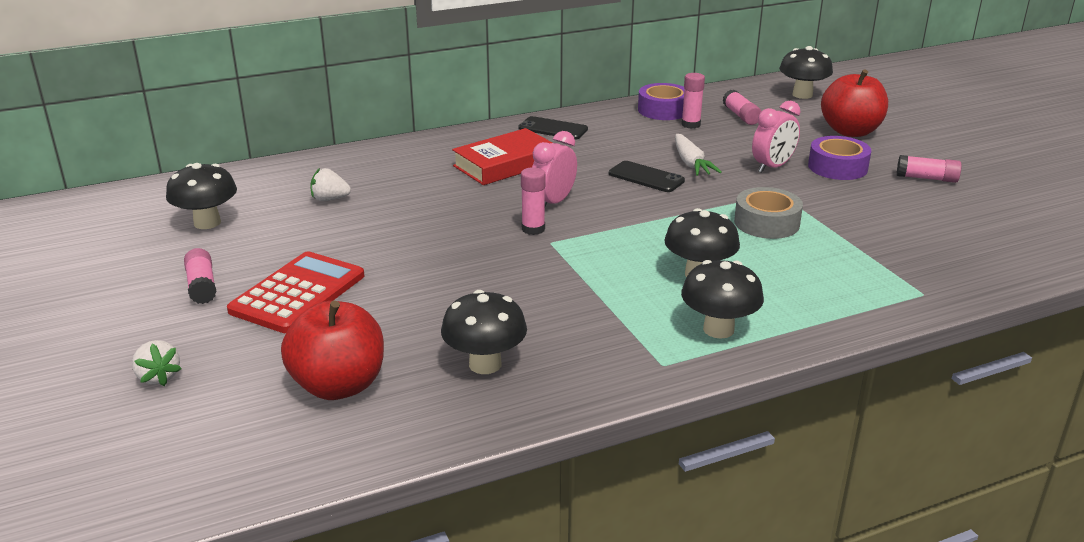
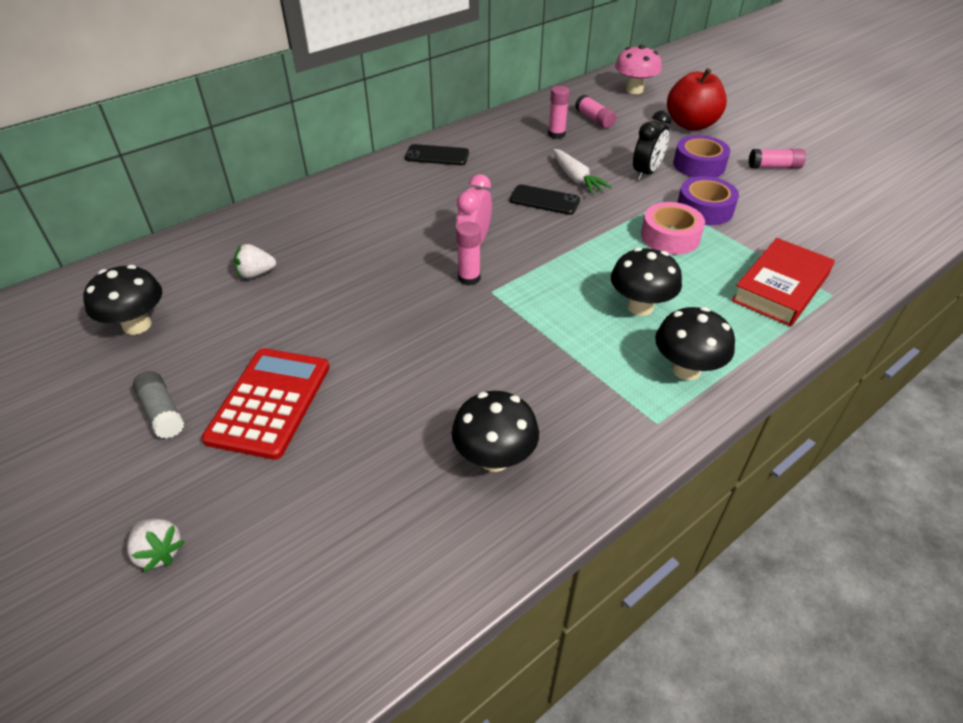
camera: 15 degrees left, 15 degrees up
(202, 286) = (162, 412): pink glue stick -> grey glue stick
(339, 385) = (360, 519): red apple -> none
(505, 164) = (410, 203): red book -> red book (780, 288)
(663, 110) = (526, 121): purple tape -> purple tape (704, 209)
(766, 223) = (670, 236): grey tape -> pink tape
(772, 167) = (646, 173): pink clock -> black clock
(802, 95) = (634, 90): black mushroom -> pink mushroom

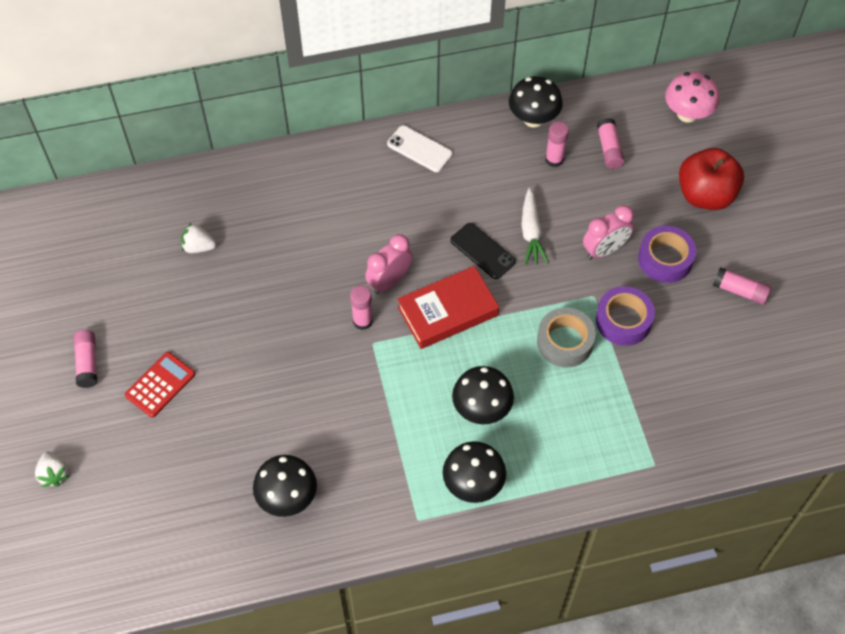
camera: 25 degrees right, 15 degrees up
(137, 325) = (94, 269): black mushroom -> black mushroom (533, 119)
(162, 412) = (87, 363): grey glue stick -> pink glue stick
(269, 402) = (160, 385): red calculator -> red calculator, size x0.65
(437, 156) = (419, 149): black phone -> white phone
(646, 173) = (604, 250): black clock -> pink clock
(670, 236) = (565, 342): pink tape -> grey tape
(780, 288) = (615, 439): red book -> red book (447, 311)

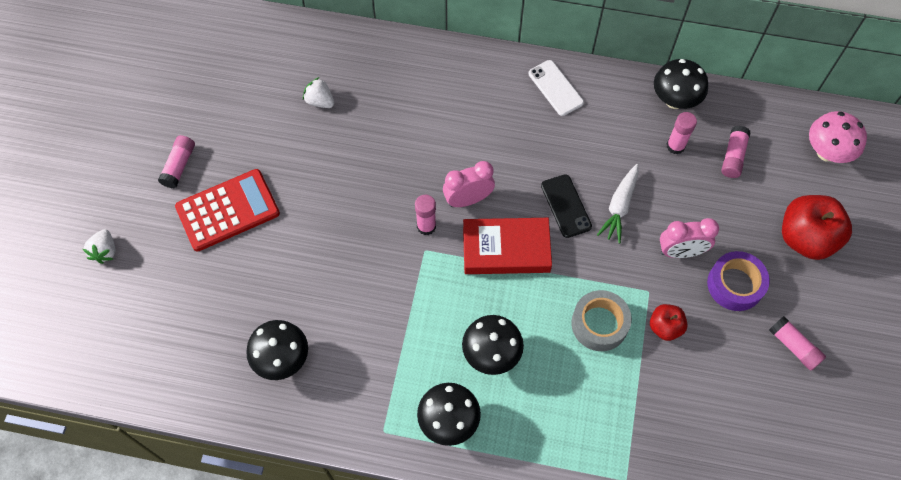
camera: 25 degrees right, 5 degrees up
(160, 385) = (228, 210): red calculator -> red calculator, size x1.55
(623, 321) = (665, 327): purple tape -> red apple

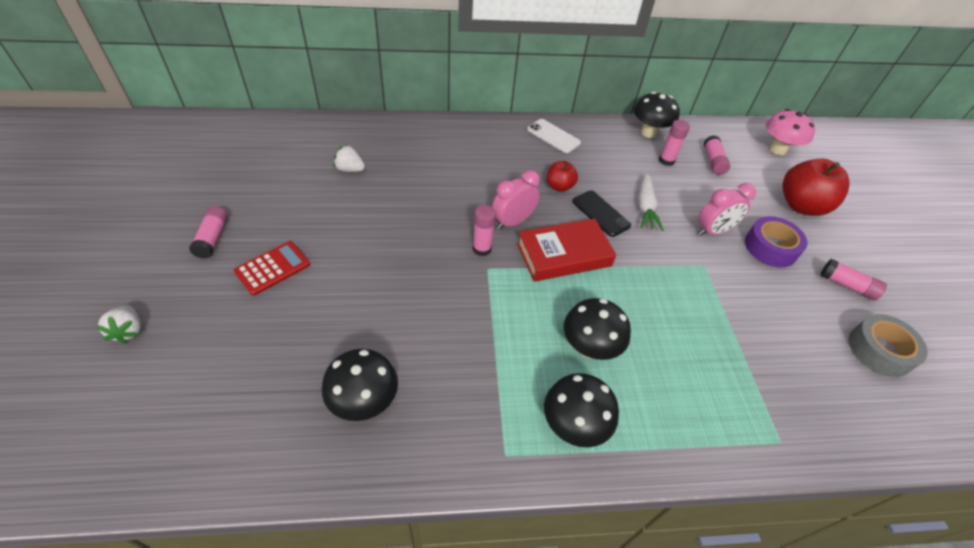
camera: 20 degrees left, 15 degrees down
(228, 210) = (273, 268): red calculator -> red calculator, size x0.65
(599, 324) = (677, 300): grey tape -> grey tape (879, 350)
(665, 327) = (734, 291): red apple -> red apple (559, 186)

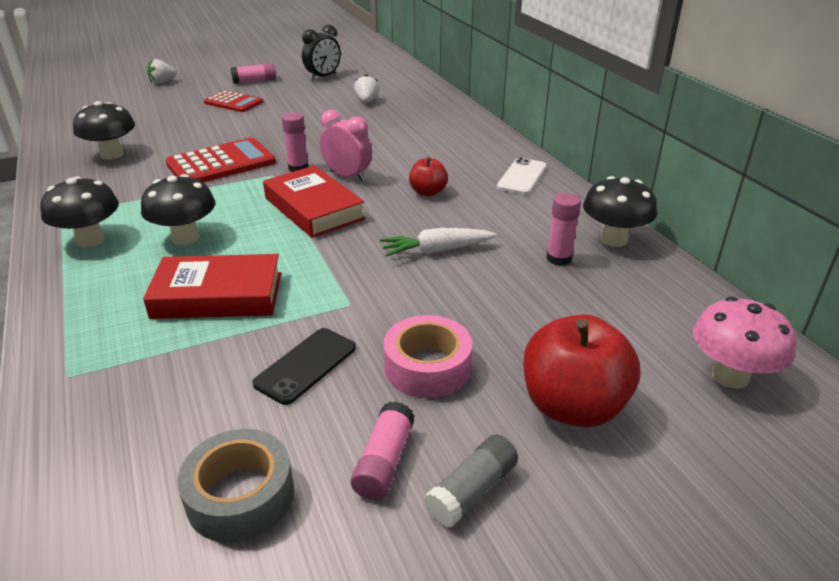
camera: 75 degrees right, 15 degrees down
(251, 182) = (323, 77): none -> black clock
(443, 302) = (221, 163): none -> red calculator
(600, 213) = (399, 222): black phone -> black phone (306, 365)
(684, 336) = (218, 295): none -> red book
(713, 161) = (604, 301): pink glue stick -> none
(713, 231) = (427, 308): pink clock -> none
(770, 248) = (427, 367): purple tape -> pink tape
(862, 259) = (472, 491): none -> grey glue stick

